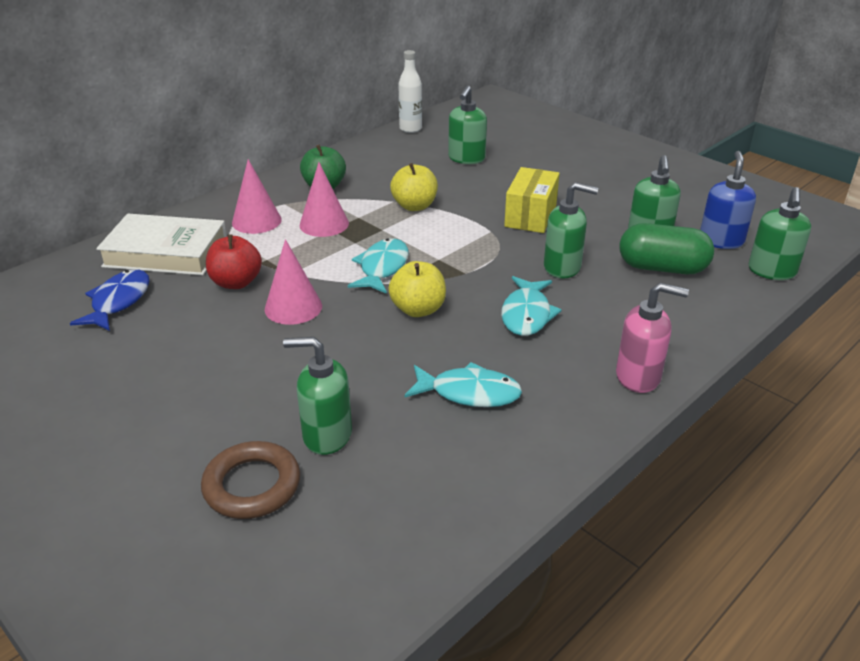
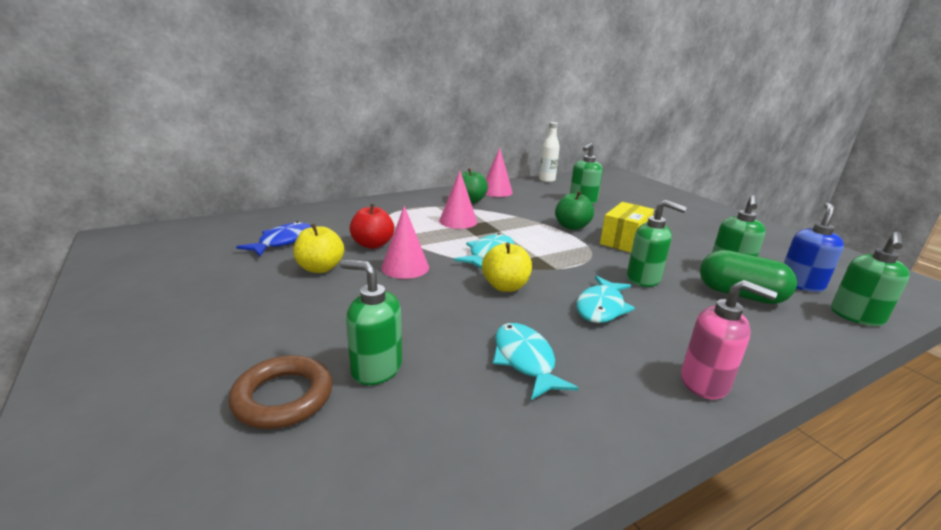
camera: 15 degrees right, 10 degrees down
(166, 252) = (336, 220): white book -> none
(256, 221) = (410, 212): pink cone -> pink cone (496, 191)
(414, 206) = (531, 221): yellow apple -> yellow apple (320, 268)
(465, 206) = (571, 226): none -> green apple
(469, 393) = (525, 360): turquoise fish -> turquoise fish turned 135 degrees counterclockwise

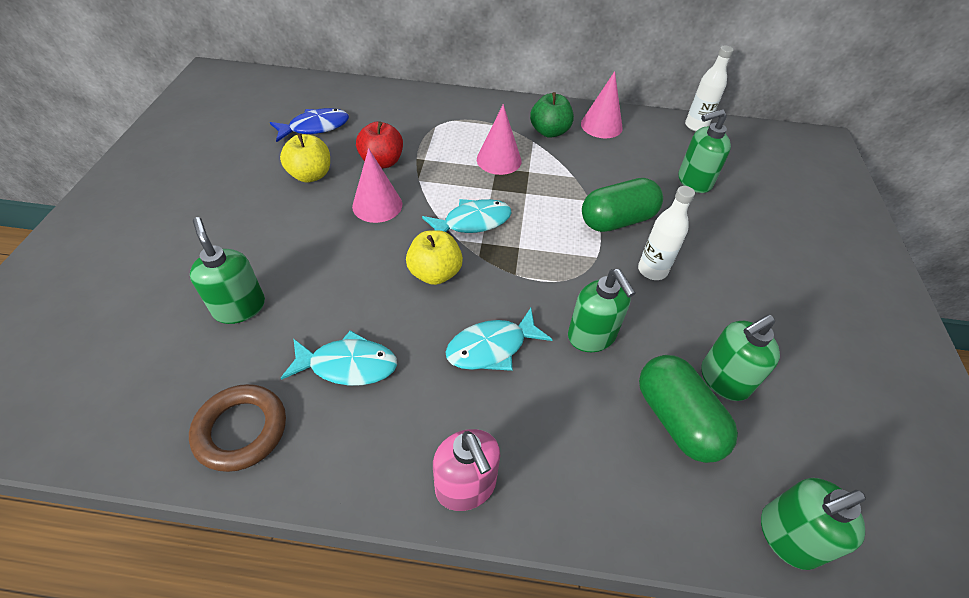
camera: 35 degrees right, 25 degrees up
(283, 397) = (163, 299): brown ring -> brown ring (241, 430)
(525, 360) = (348, 365): turquoise fish -> turquoise fish turned 75 degrees clockwise
(571, 226) = (617, 220): green apple -> green capsule
(624, 240) = (652, 270): yellow box -> white bottle
(800, 284) = (793, 452): blue soap dispenser -> none

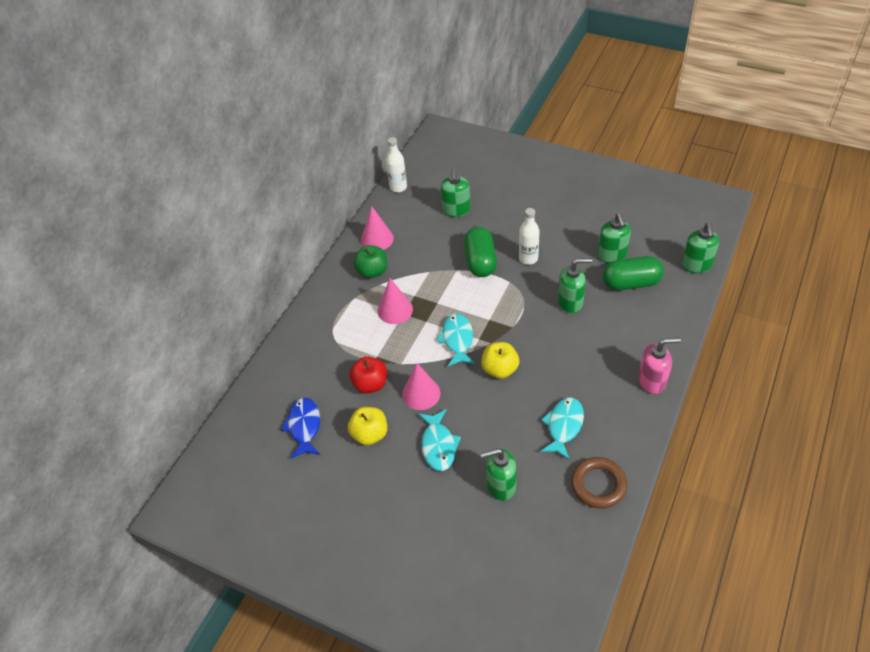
camera: 65 degrees left, 0 degrees up
(492, 347) = (567, 351): turquoise fish -> turquoise fish (438, 445)

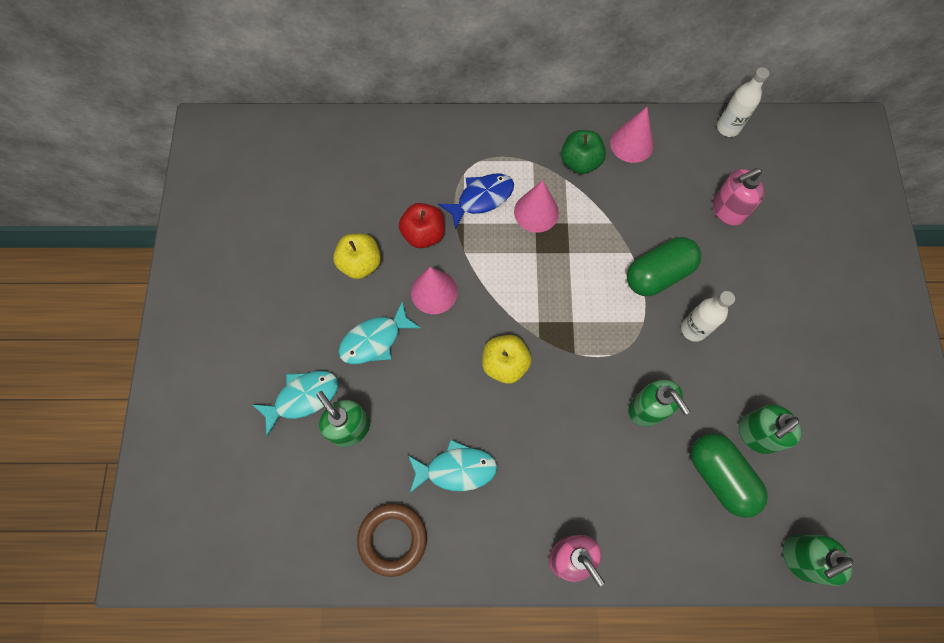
camera: 60 degrees right, 20 degrees up
(304, 427) = (344, 196): blue fish -> blue fish (481, 198)
(456, 210) = (727, 210): green soap dispenser -> pink soap dispenser
(457, 339) = (526, 298): turquoise fish -> turquoise fish (302, 398)

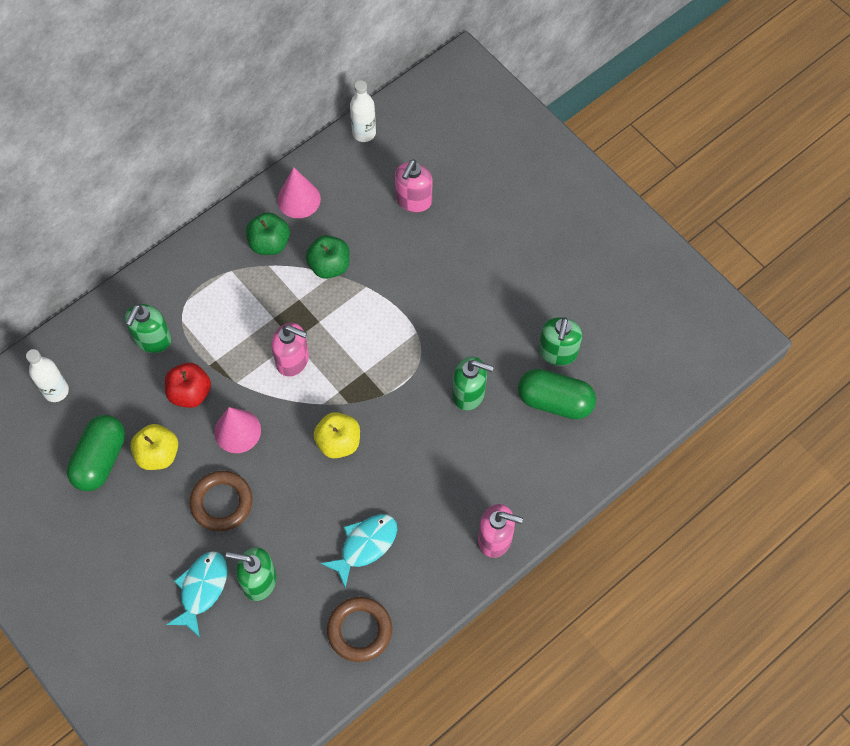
camera: 40 degrees left, 5 degrees down
(375, 340) = (222, 502): turquoise fish -> brown ring
(481, 198) = (213, 330): blue fish -> none
(523, 268) = (293, 360): none -> pink soap dispenser
(536, 212) = (267, 309): pink cone -> none
(614, 214) = (329, 266): none -> green apple
(658, 274) = (399, 288): green capsule -> green capsule (100, 459)
(693, 329) = (457, 310): white bottle -> white bottle (56, 391)
(800, 558) = (648, 414): green soap dispenser -> green soap dispenser (152, 339)

